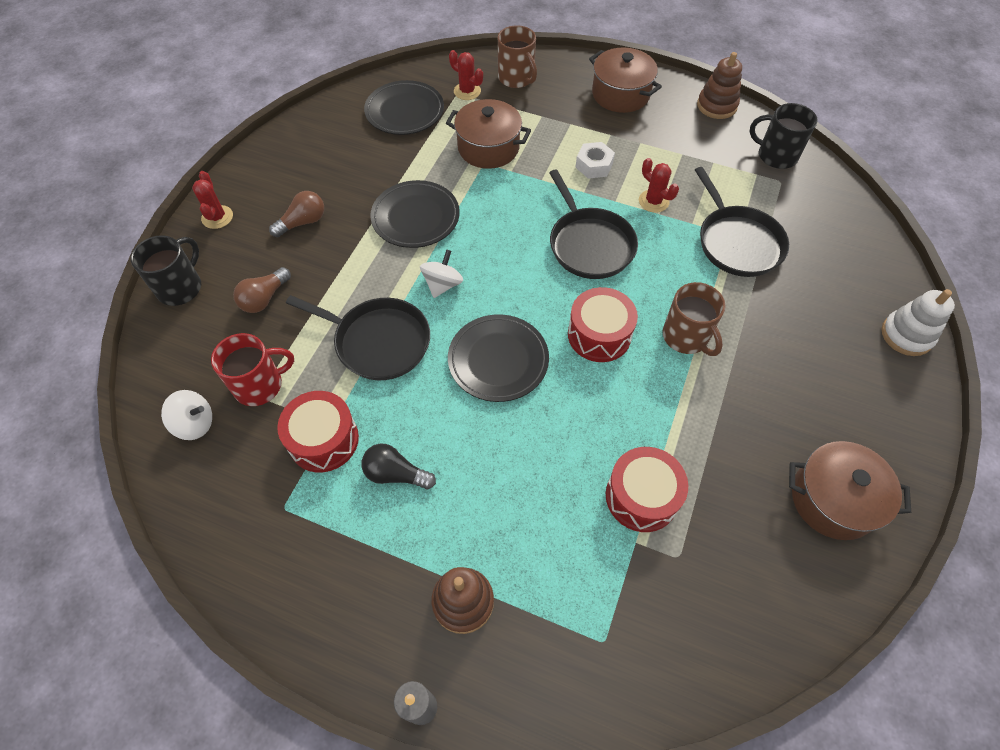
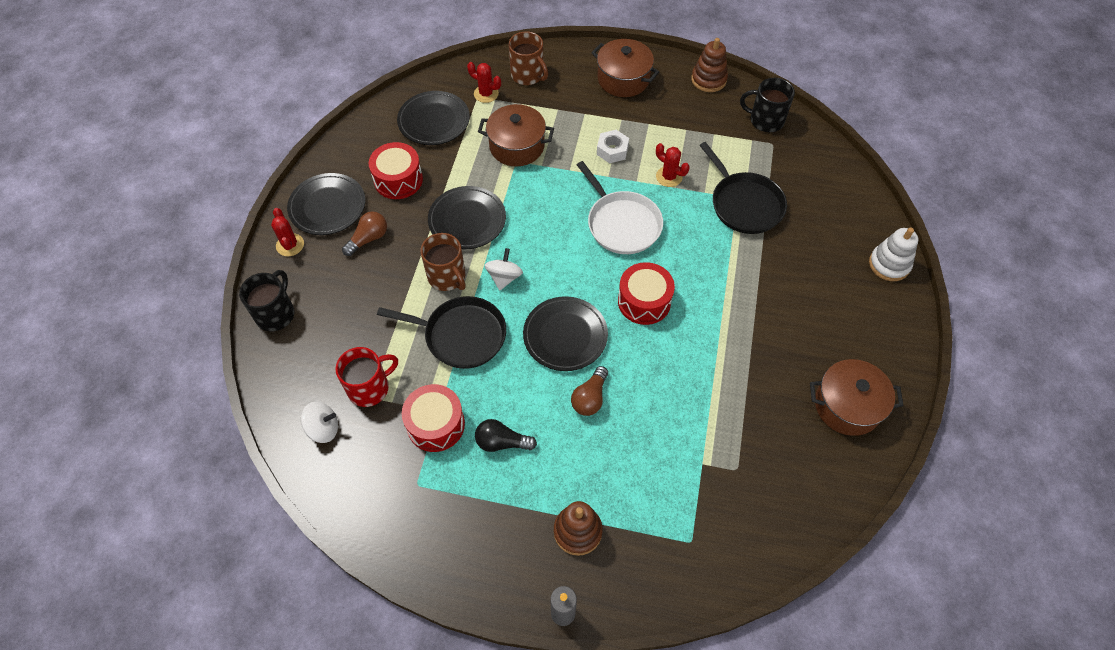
camera: 10 degrees left, 0 degrees up
(264, 298) = (353, 312): brown light bulb -> brown light bulb (590, 398)
(268, 183) = (327, 207): none -> black plate
(589, 244) = (621, 223): black pan -> white pan
(641, 496) = (701, 428): red drum -> red drum (398, 180)
(686, 337) = (715, 292): brown mug -> brown mug (447, 277)

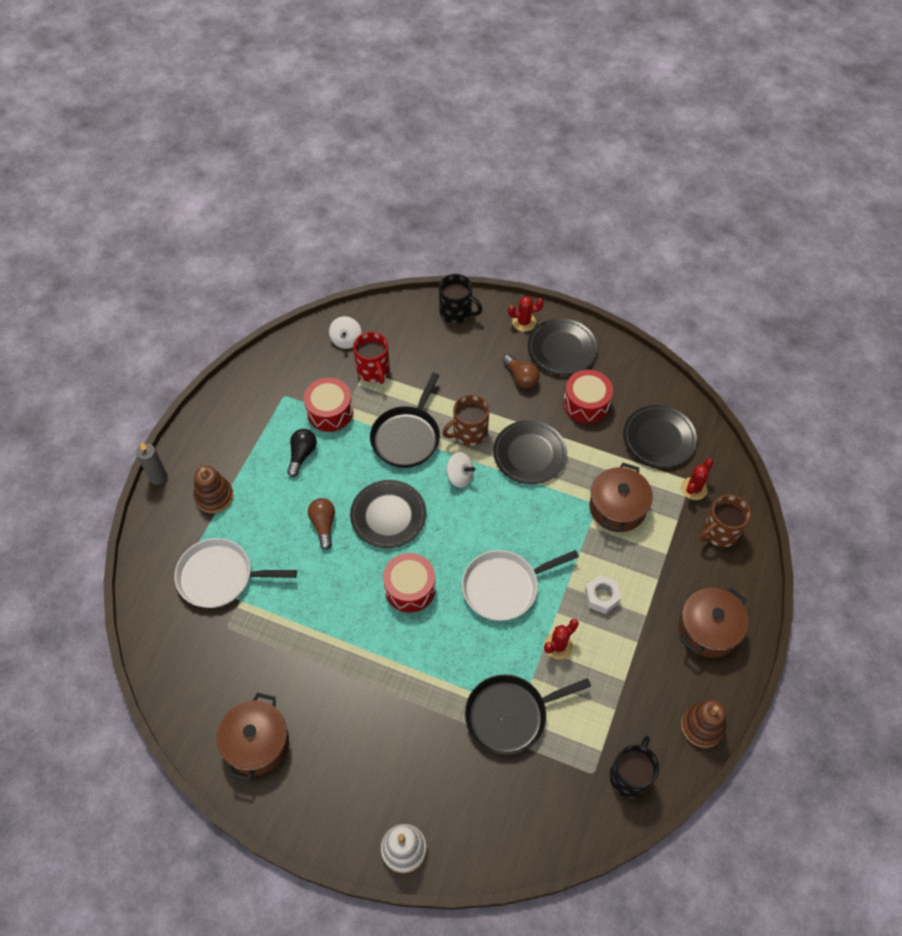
camera: 100 degrees right, 0 degrees up
(590, 398) = (323, 525): brown light bulb -> brown light bulb turned 45 degrees clockwise
(680, 494) = (220, 576): none -> white pan

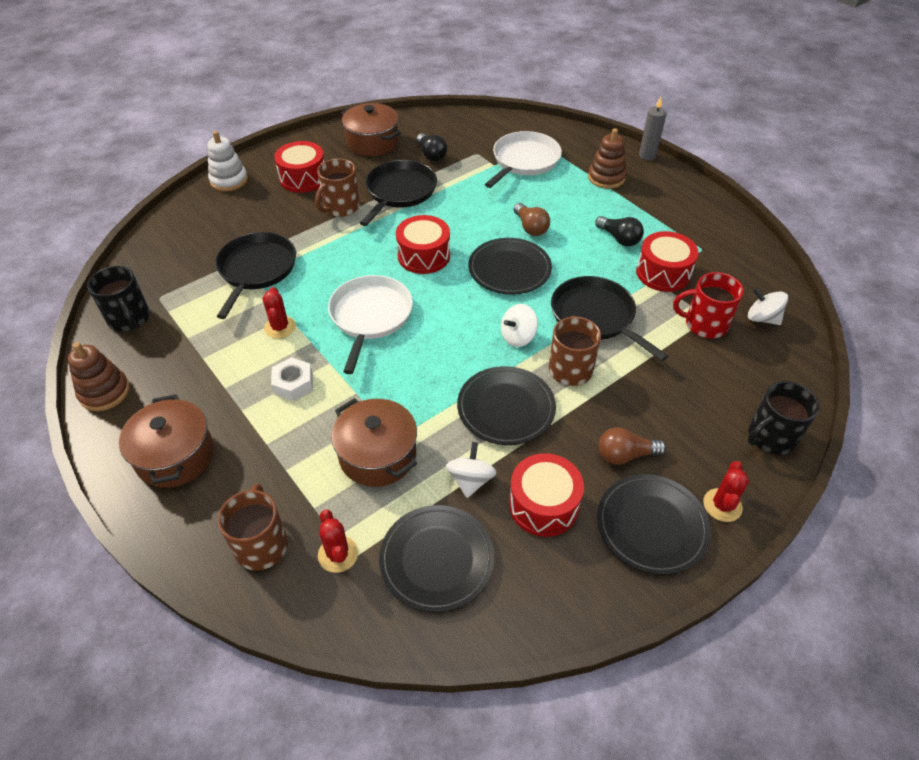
camera: 120 degrees right, 10 degrees down
(251, 668) = (431, 155): none -> black light bulb
(323, 525) = (530, 227): brown light bulb -> brown light bulb turned 45 degrees clockwise
(330, 662) = (399, 192): none -> black pan
(358, 771) = (303, 178): none -> red drum
(384, 701) = (340, 207): none -> brown mug
(597, 447) = (470, 480): none -> white spinning top

